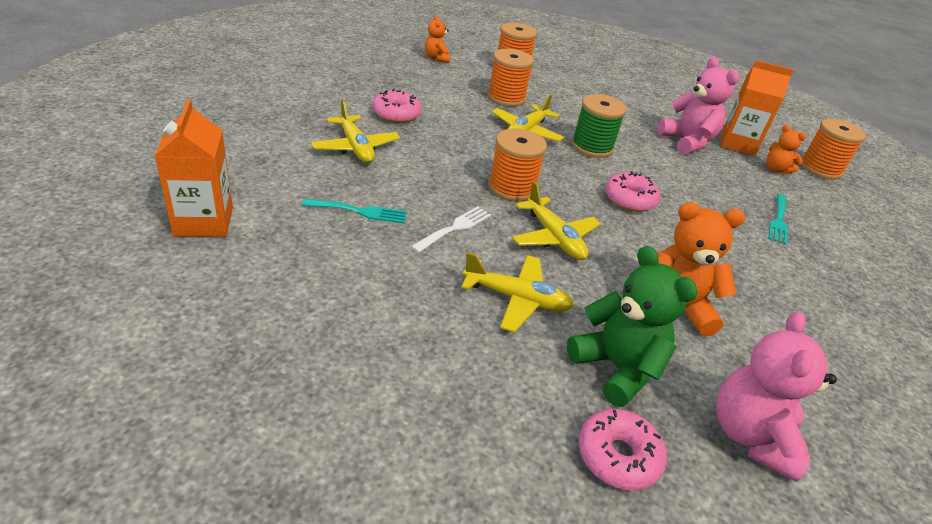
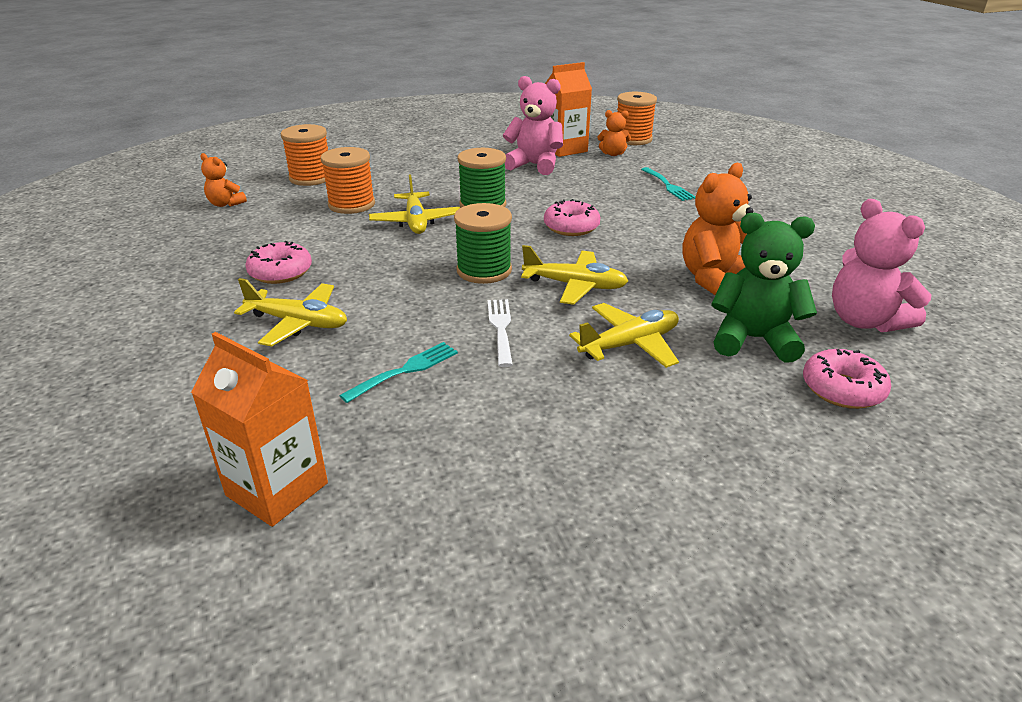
camera: 40 degrees left, 5 degrees down
(511, 188) = (484, 270): orange spool -> green spool

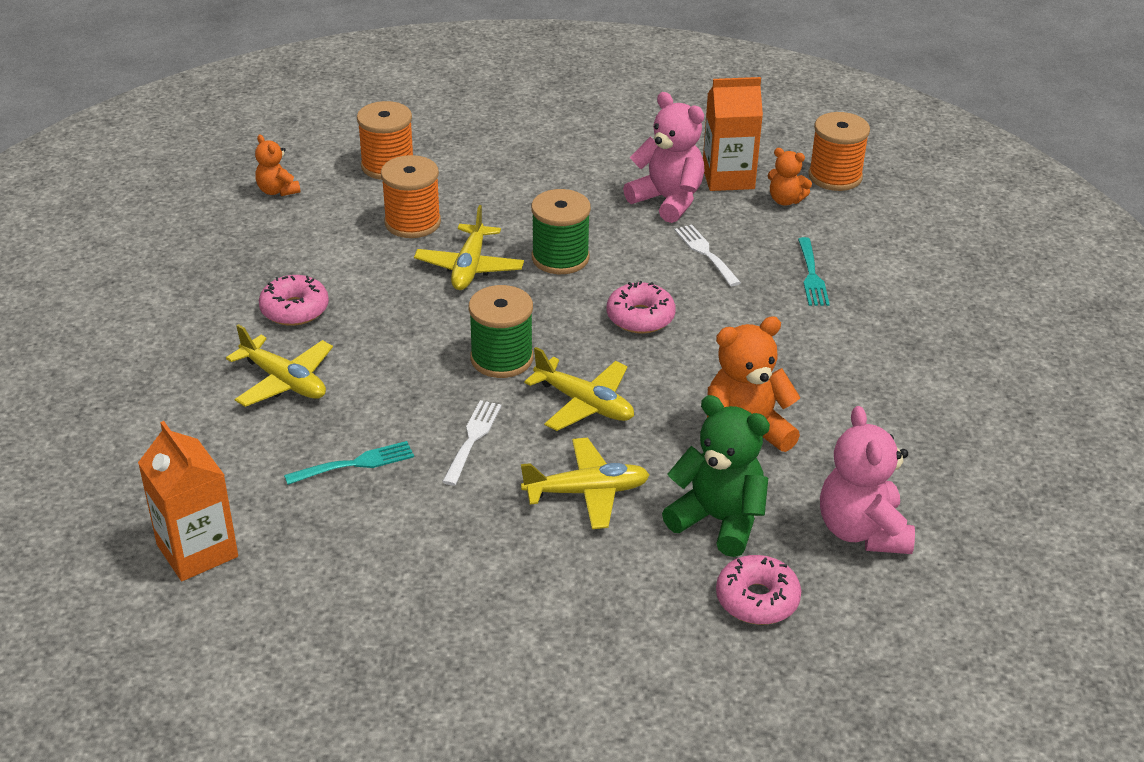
camera: 20 degrees right, 5 degrees up
(585, 186) = (705, 253): none -> white fork

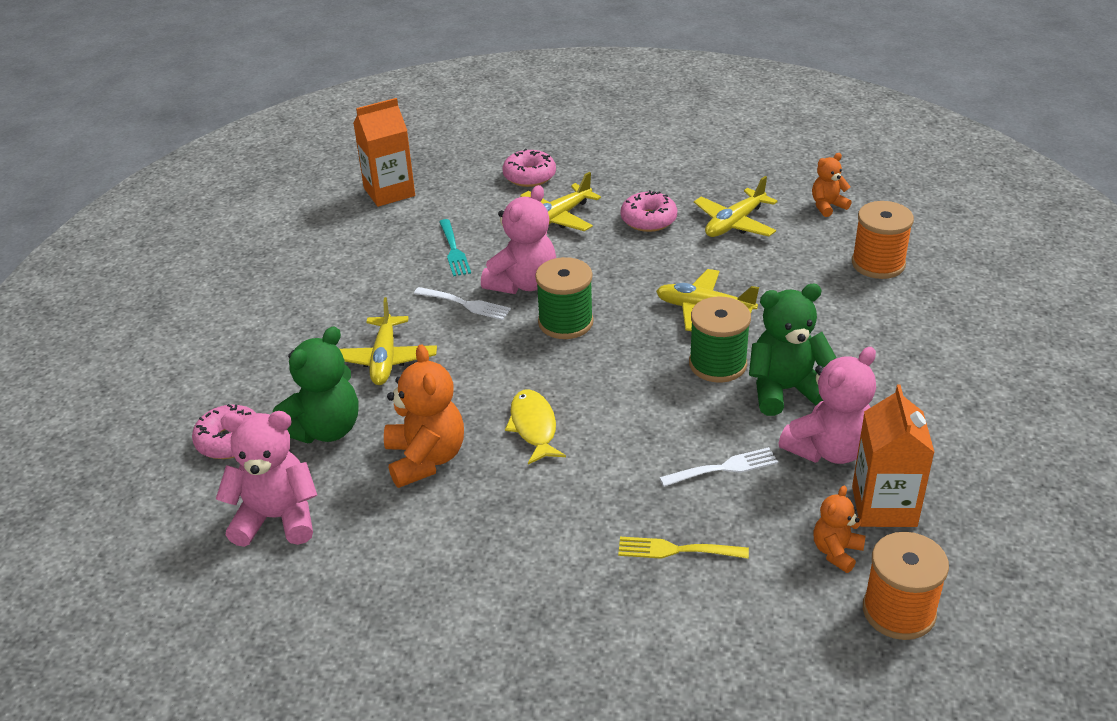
camera: 100 degrees right, 0 degrees up
(412, 223) = (778, 277): orange spool -> none
(427, 397) = (523, 283): none -> pink teddy bear
(584, 404) = (494, 365): yellow plane -> yellow plane (734, 223)
(593, 221) = (785, 390): none -> green teddy bear
(640, 317) = (614, 409): pink donut -> pink donut (529, 176)
(678, 366) = (534, 427): none -> yellow fish
(812, 275) = (676, 550): turquoise fork -> yellow fork

